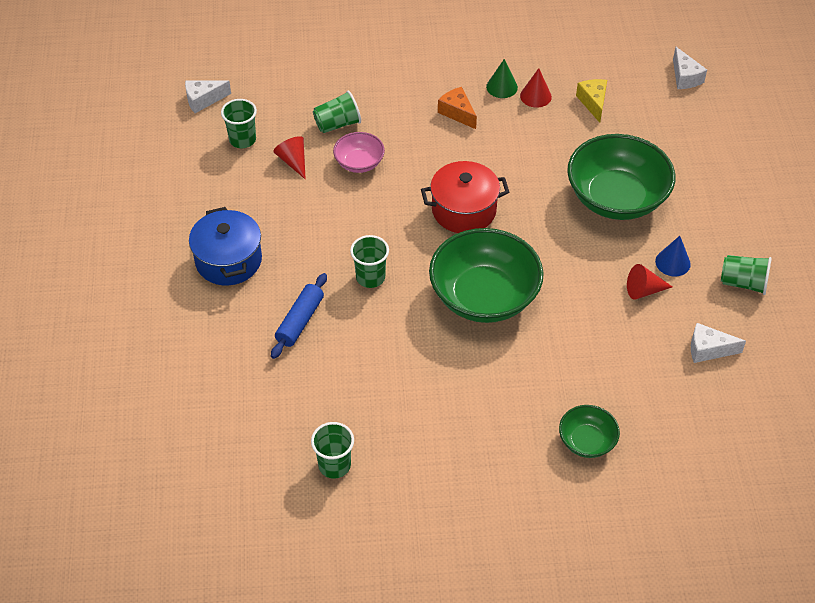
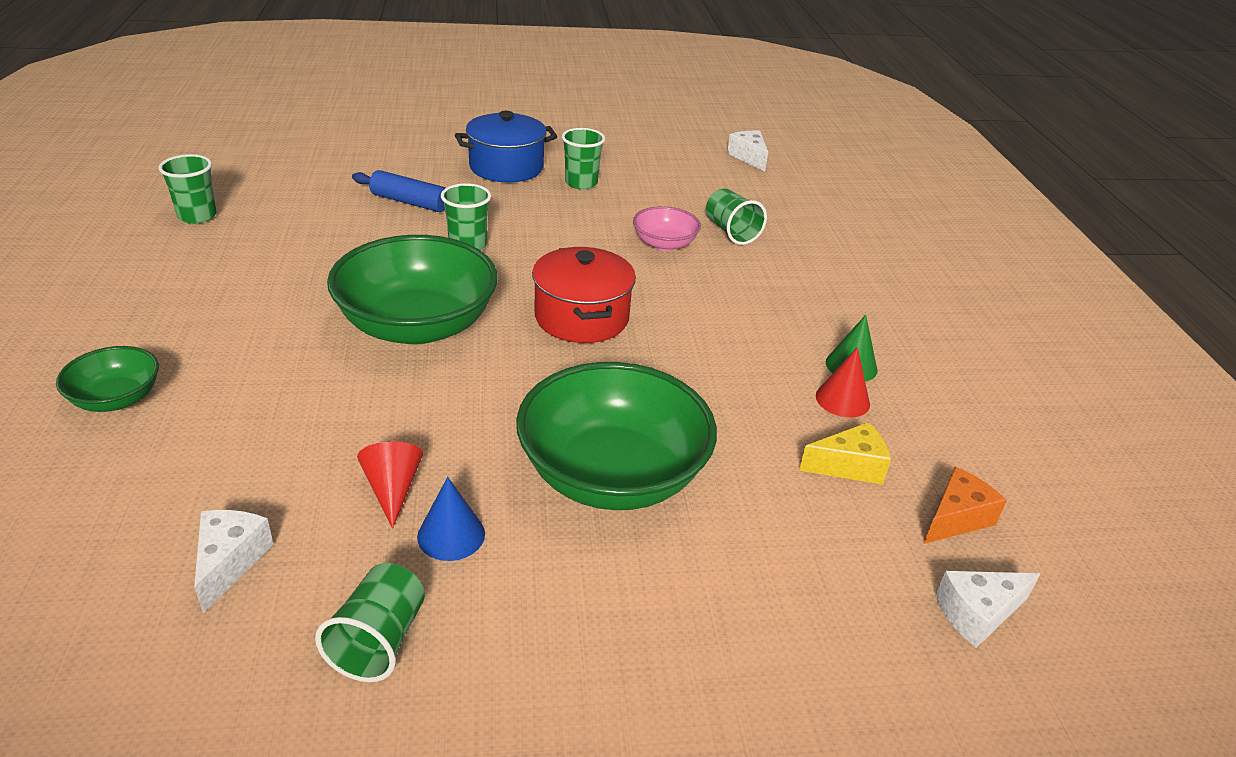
camera: 85 degrees right, 15 degrees down
(242, 140) = (691, 176): green cup -> green cup (581, 183)
(293, 161) = (660, 203): red cone -> none
(457, 113) = (779, 322): orange cheese -> orange cheese (956, 518)

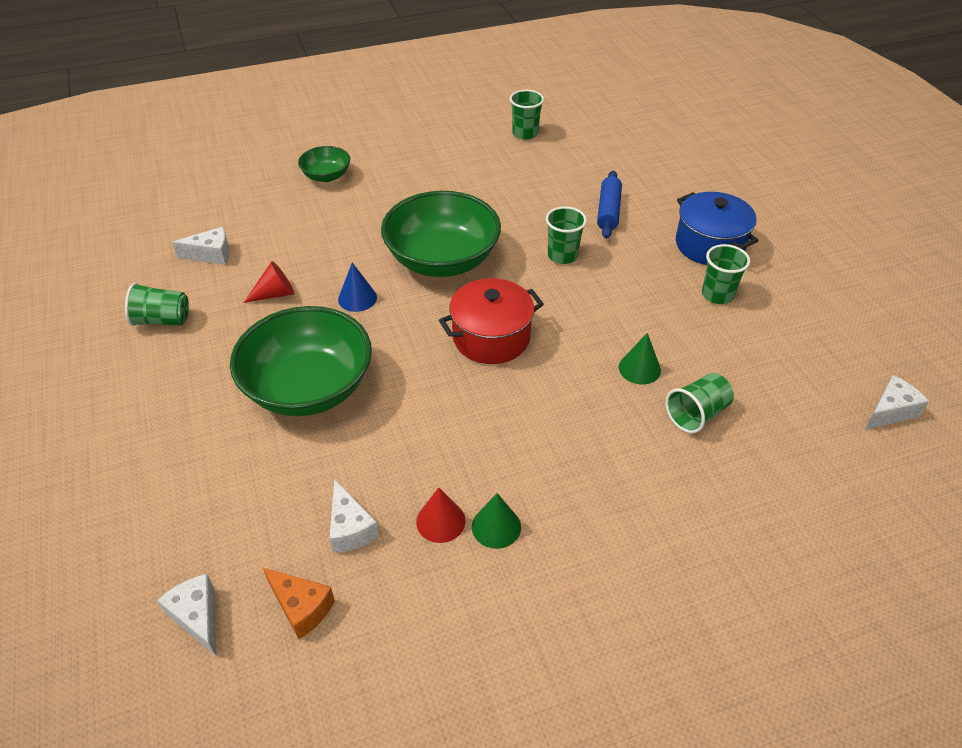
camera: 80 degrees right, 10 degrees up
(451, 535) = (241, 326): blue cone -> blue cone (357, 298)
(664, 244) = (639, 368): pink bowl -> green cone
(849, 466) = (350, 528): yellow cheese -> white cheese

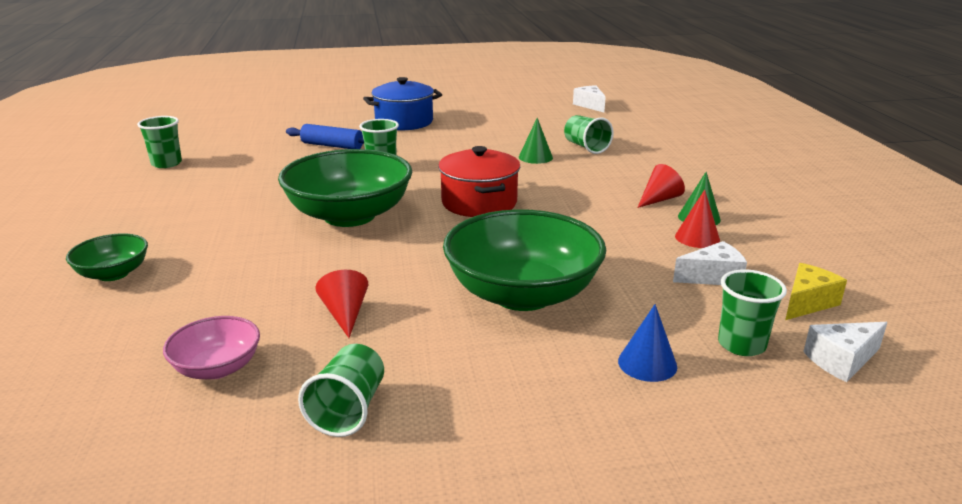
camera: 80 degrees left, 20 degrees down
(211, 255) = (217, 368): white cheese -> pink bowl
(301, 607) = (807, 303): orange cheese -> yellow cheese
(357, 298) = (385, 262): blue cone -> blue cone (647, 363)
(541, 489) = (659, 199): none -> red cone
(717, 295) = (463, 127): green cup -> green cup (741, 345)

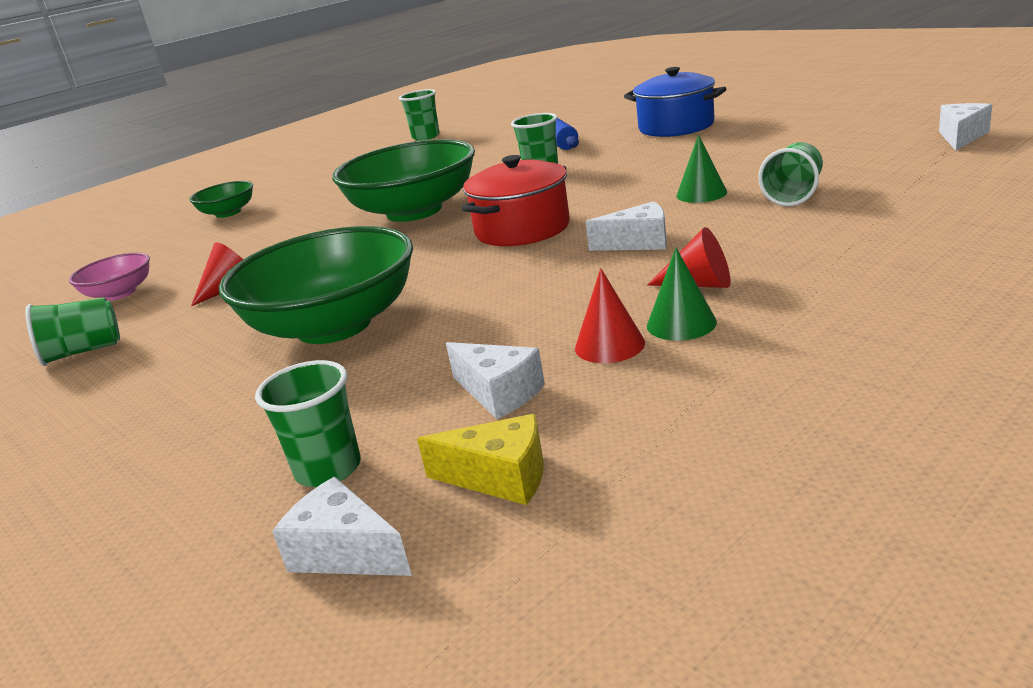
camera: 60 degrees right, 0 degrees up
(574, 190) = (638, 243): none -> white cheese
(647, 363) = (239, 432): blue cone -> none

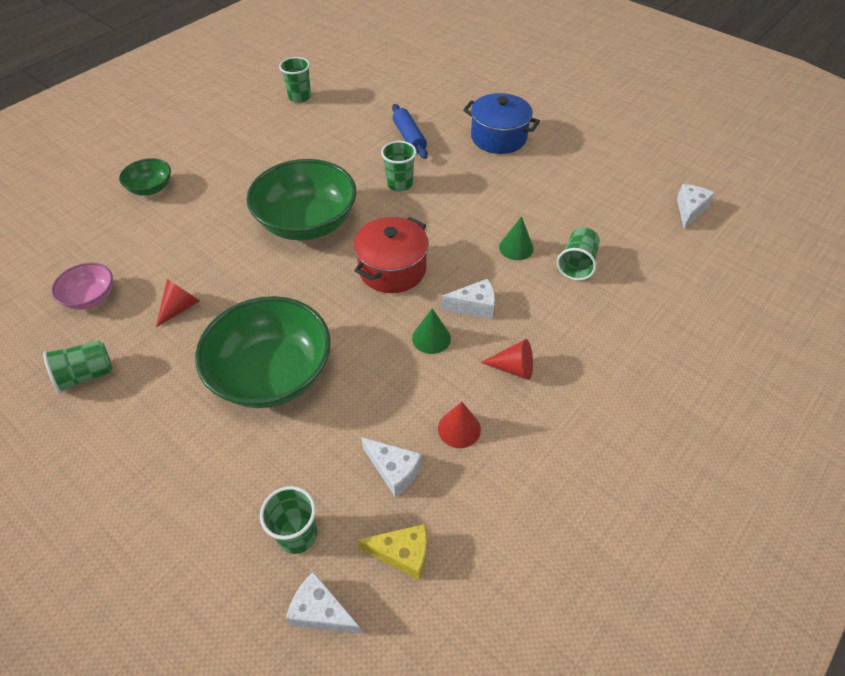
camera: 10 degrees left, 25 degrees up
(681, 323) = (502, 412): green cone -> green cone (431, 338)

